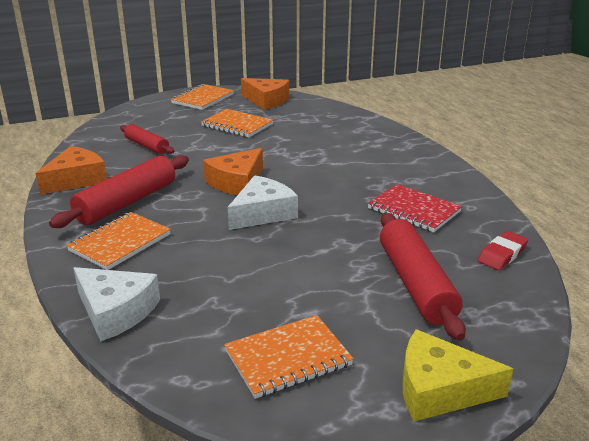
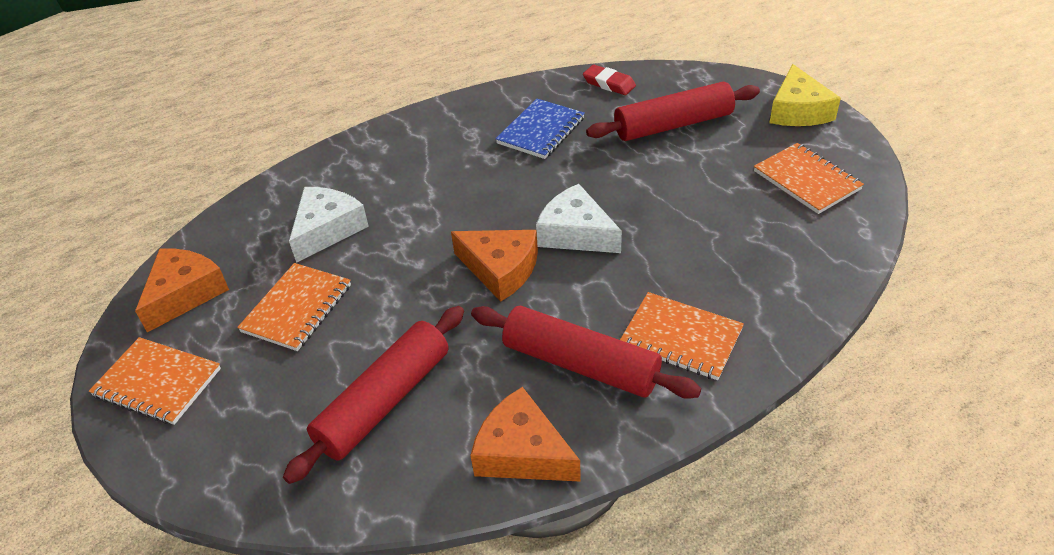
camera: 95 degrees left, 15 degrees up
(116, 311) = (804, 299): white cheese -> white cheese (327, 229)
(147, 146) = (384, 401): red rolling pin -> red rolling pin, size x1.67
(413, 210) = (541, 131): red notebook -> blue notebook

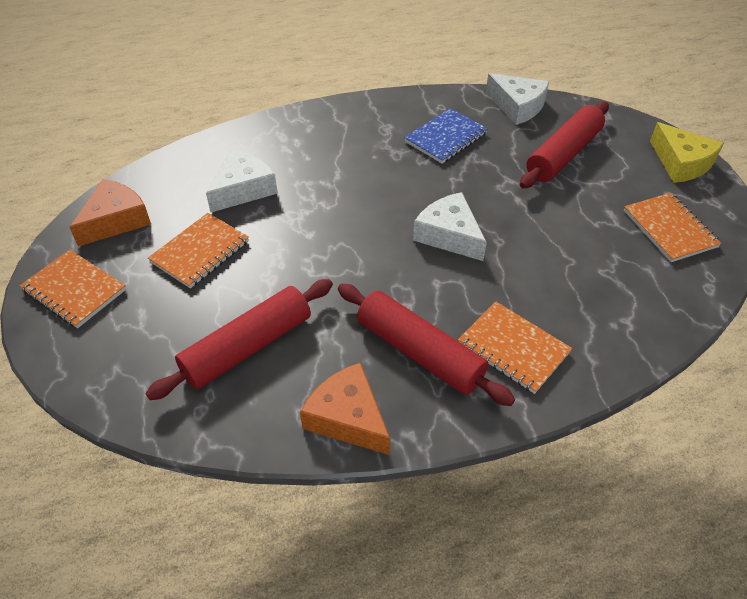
camera: 10 degrees right, 5 degrees up
(500, 269) = (376, 253): orange cheese -> none
(609, 83) = (517, 106): red eraser -> white cheese
(673, 125) = (563, 154): red rolling pin -> red rolling pin turned 45 degrees counterclockwise
(798, 111) = (681, 163): yellow cheese -> yellow cheese turned 45 degrees counterclockwise

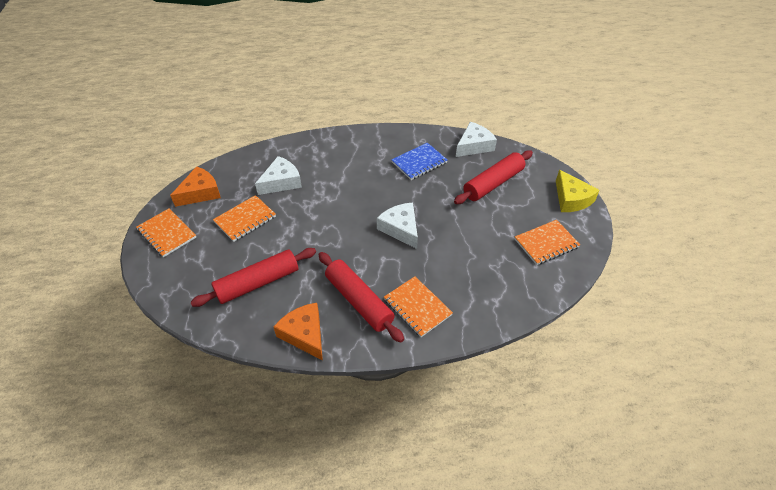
camera: 10 degrees right, 0 degrees up
(517, 106) = (474, 146): white cheese -> white cheese turned 90 degrees counterclockwise
(669, 229) = (546, 243): orange notebook -> orange notebook turned 75 degrees clockwise

